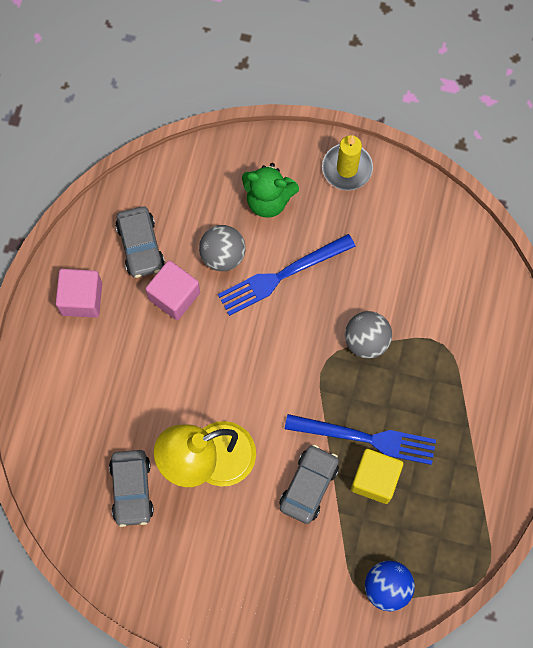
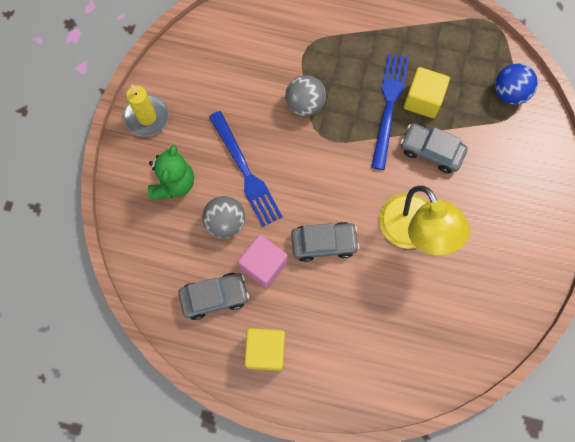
camera: 90 degrees left, 0 degrees up
(81, 299) = (265, 351): pink cube -> yellow cube
(132, 489) = (443, 299): grey car -> grey car (324, 243)

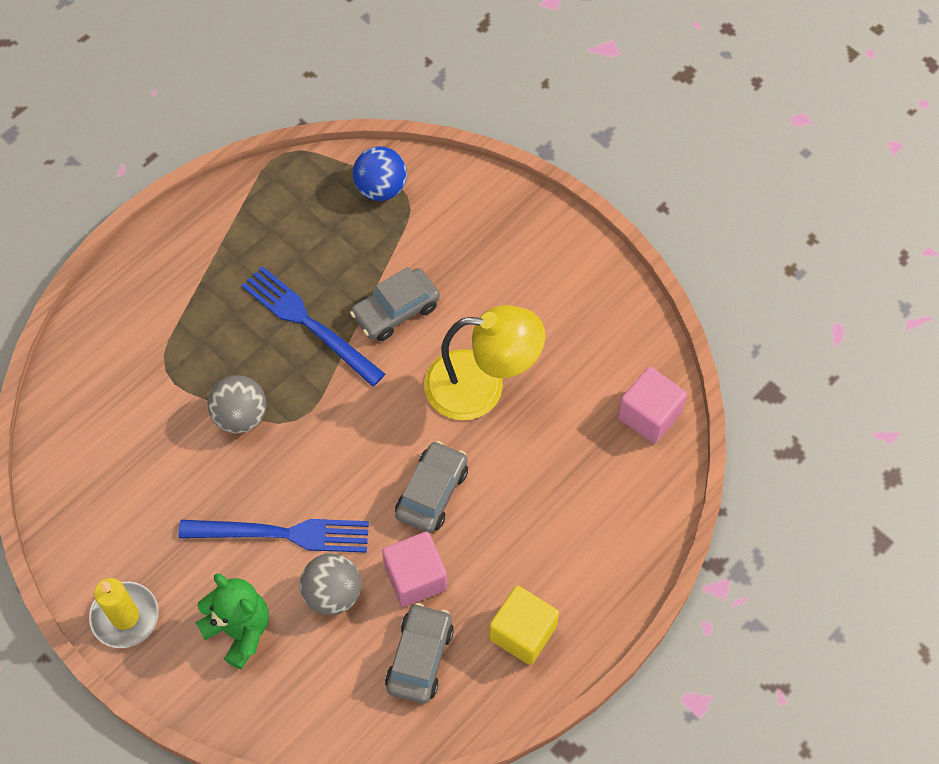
camera: 60 degrees left, 10 degrees down
(423, 100) = (326, 283): yellow cube -> none
(462, 351) = (649, 415): none -> pink cube

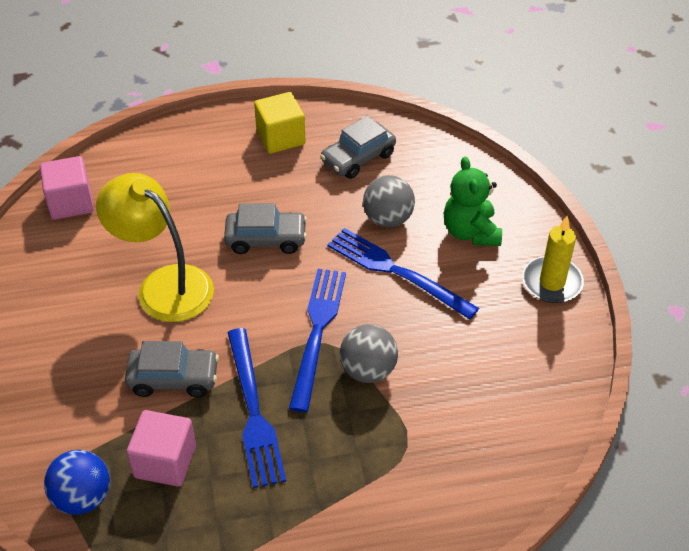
camera: 145 degrees left, 15 degrees down
(310, 425) = (317, 332): none -> blue fork
(415, 577) = (323, 198): pink cube -> pink cube (165, 461)
(432, 492) = (266, 239): grey car -> grey car turned 150 degrees counterclockwise

